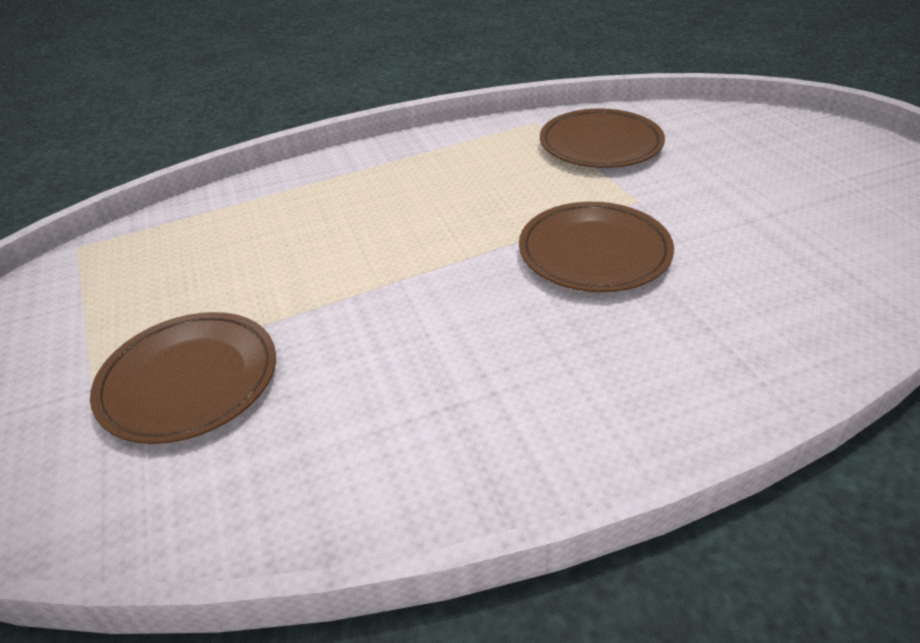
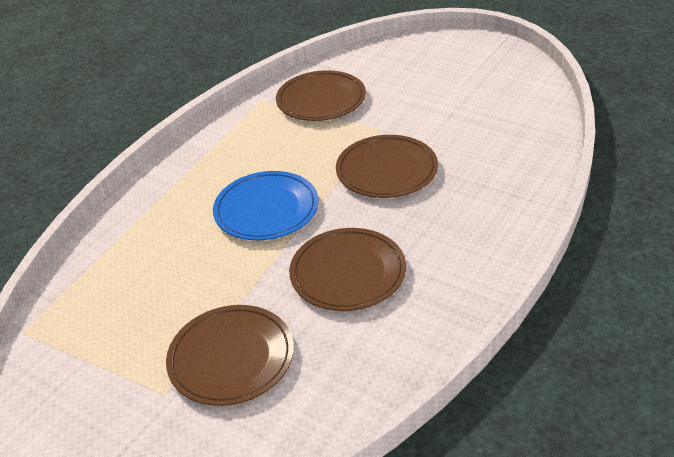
camera: 35 degrees left, 0 degrees up
(412, 235) = (266, 209): none -> blue plate
(415, 352) = (348, 273): none -> brown plate

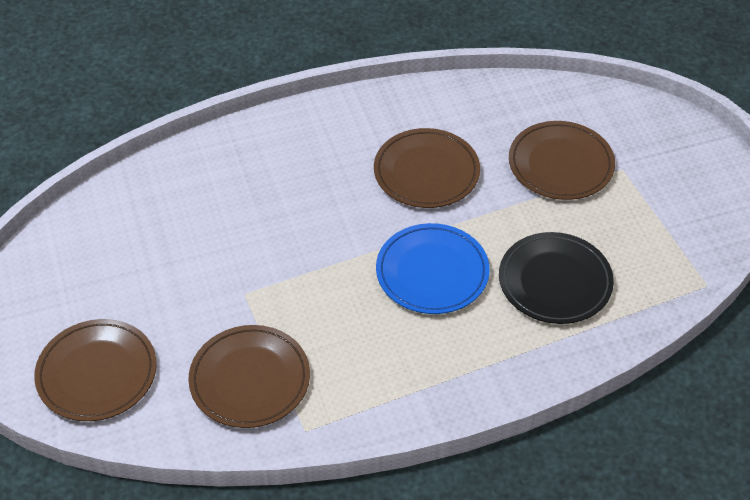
camera: 145 degrees left, 10 degrees up
(163, 258) = (555, 281): none -> black plate
(386, 170) = (296, 241): brown plate -> brown plate (97, 373)

